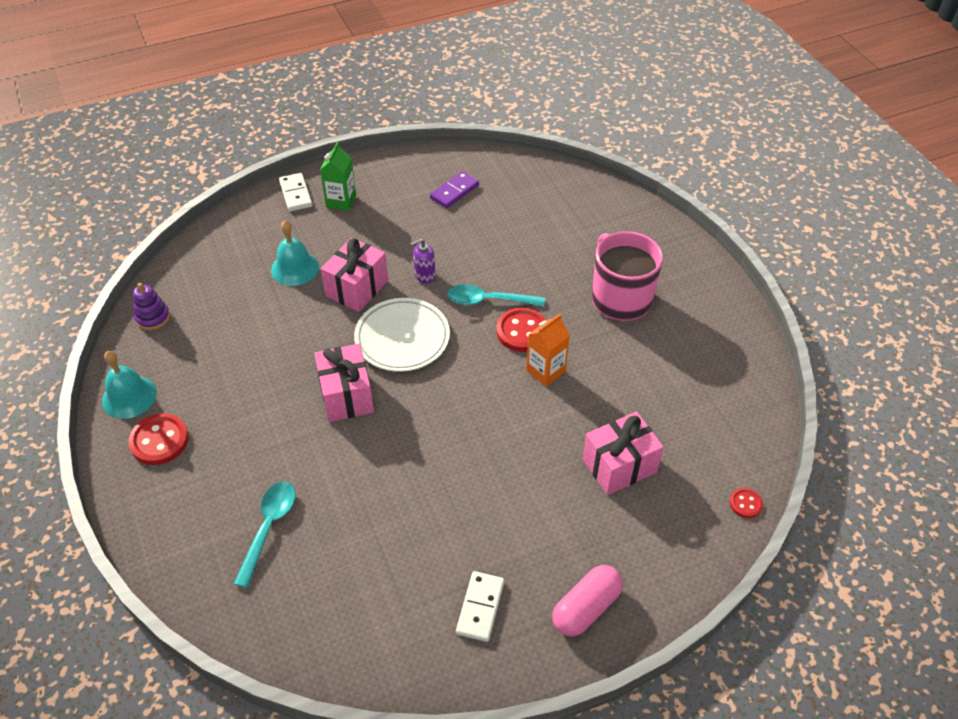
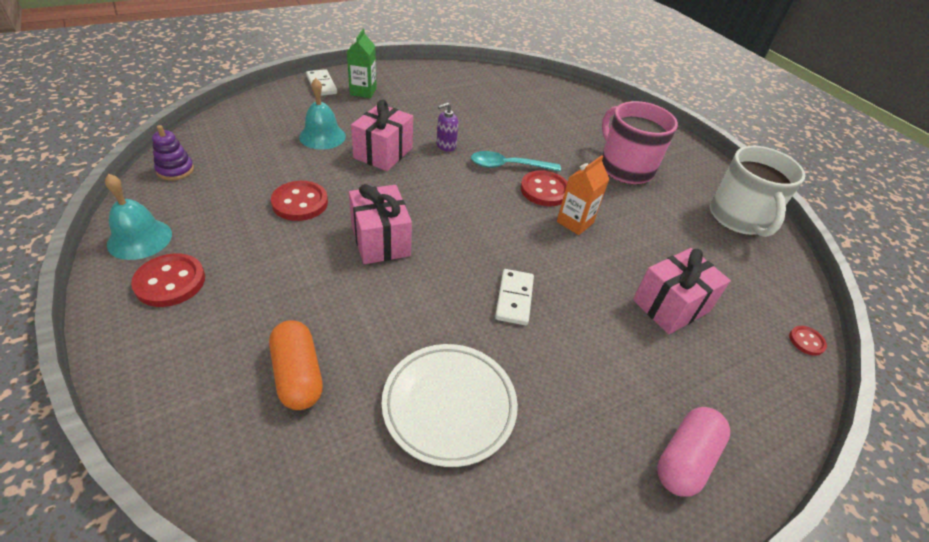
camera: 10 degrees left, 5 degrees down
(268, 528) = (298, 375): turquoise spoon -> orange capsule
(271, 353) = (300, 203): none -> red button
(402, 338) = (432, 193): white plate -> white plate (449, 405)
(454, 191) = (462, 90): purple domino -> none
(480, 607) = (563, 463): white domino -> white domino (514, 298)
(730, 362) = (739, 218): none -> white mug

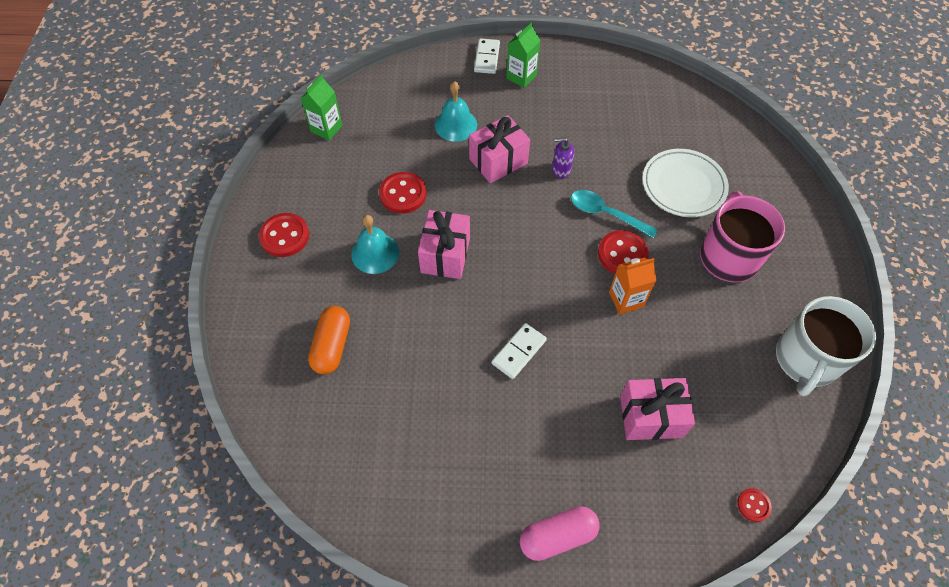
camera: 35 degrees right, 15 degrees up
(140, 239) = (279, 190): turquoise bell -> turquoise bell (375, 253)
(175, 170) = (326, 128): purple stacking toy -> green carton
(449, 405) = (416, 414): white plate -> white plate (683, 186)

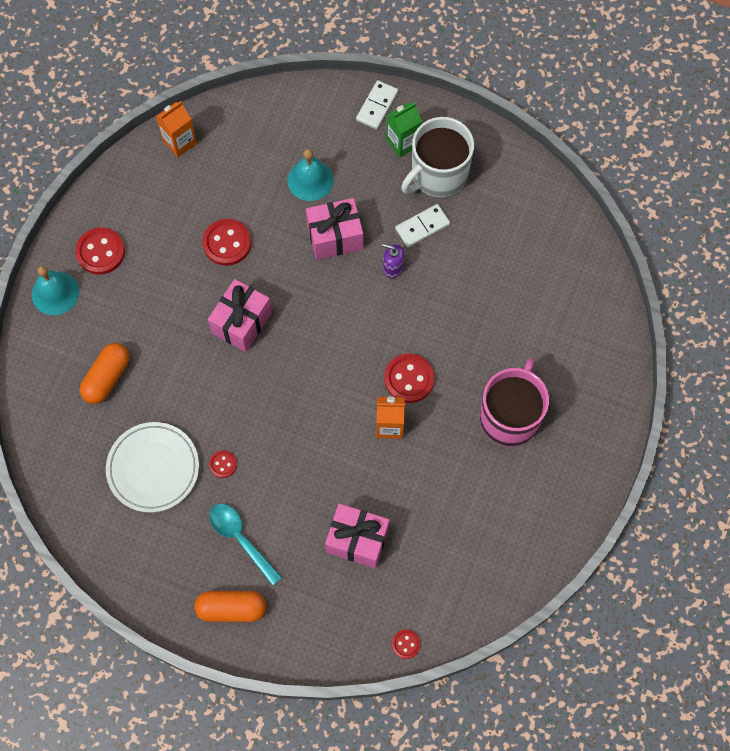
camera: 20 degrees right, 10 degrees up
(326, 128) = (180, 142): green carton -> orange carton
(375, 253) = (177, 298): turquoise bell -> turquoise bell (55, 293)
(483, 389) = (223, 464): none -> red button
(518, 352) = (268, 441): white domino -> white domino (422, 226)
(557, 536) = (231, 608): pink capsule -> orange capsule
(606, 214) = (414, 331): turquoise spoon -> turquoise spoon (241, 539)
(683, 186) = (506, 327): white plate -> white plate (153, 468)
(806, 360) = (525, 540): white mug -> white mug (438, 174)

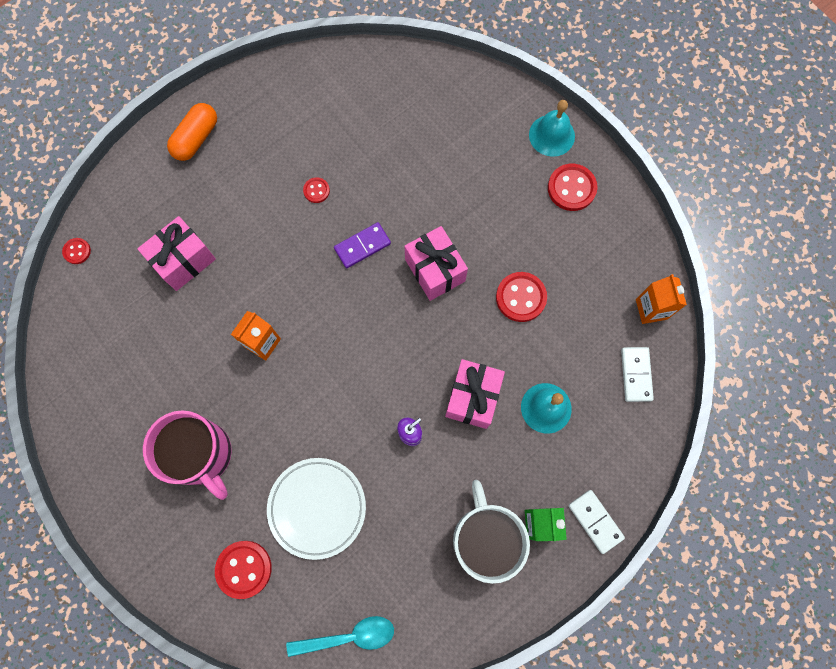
camera: 120 degrees right, 5 degrees up
(107, 378) = (448, 140): orange capsule -> none
(153, 468) = (347, 137): white plate -> white plate (317, 508)
(241, 539) = (246, 173): turquoise spoon -> turquoise spoon (348, 636)
(254, 394) = (362, 246): none -> purple domino
(409, 379) = (294, 384): red button -> red button (244, 569)
(422, 226) = (436, 487): white domino -> white domino (636, 374)

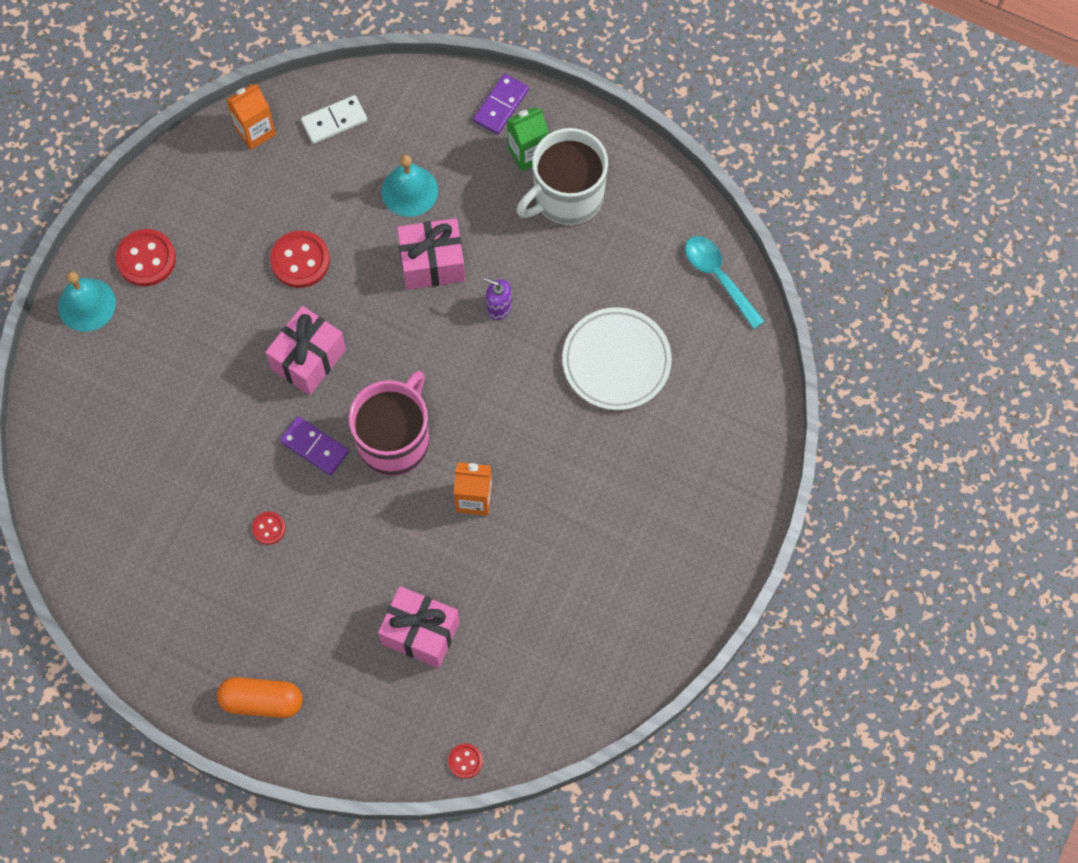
camera: 115 degrees left, 5 degrees down
(202, 454) = (621, 499): pink mug -> pink mug (394, 440)
(244, 569) = (709, 402): red button -> none
(595, 521) = (501, 105): white domino -> purple domino

